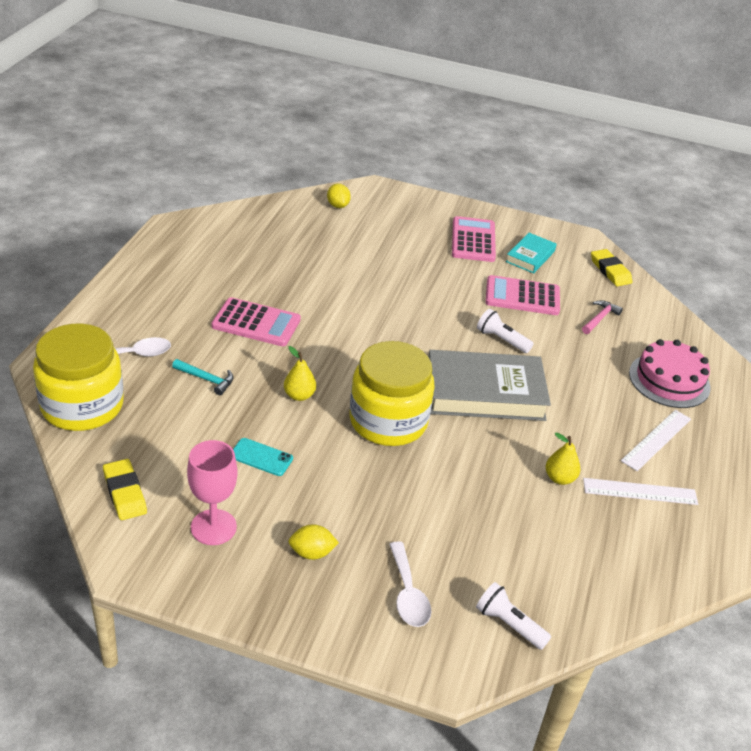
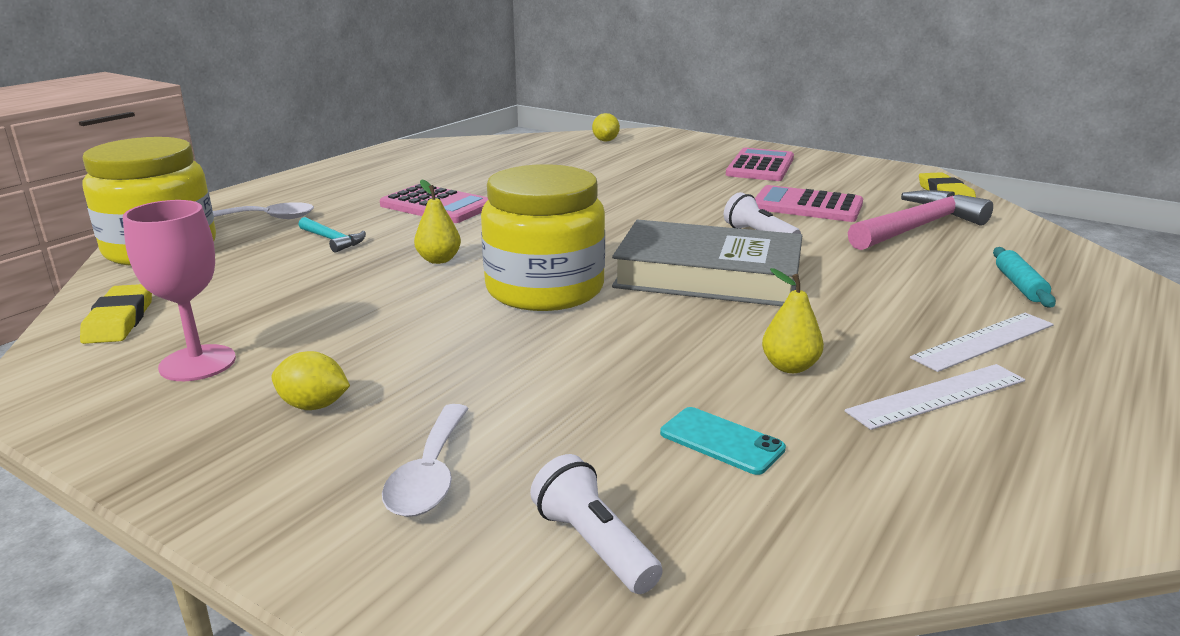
camera: 20 degrees right, 15 degrees down
(261, 457) = (335, 306): turquoise phone -> turquoise phone (721, 441)
(530, 256) = (833, 180): turquoise book -> none
(600, 318) = (917, 227): pink hammer -> pink hammer, size x2.07
(640, 491) = (937, 396): white ruler -> white ruler turned 45 degrees counterclockwise
(669, 380) = (1019, 285): pink cake -> turquoise rolling pin

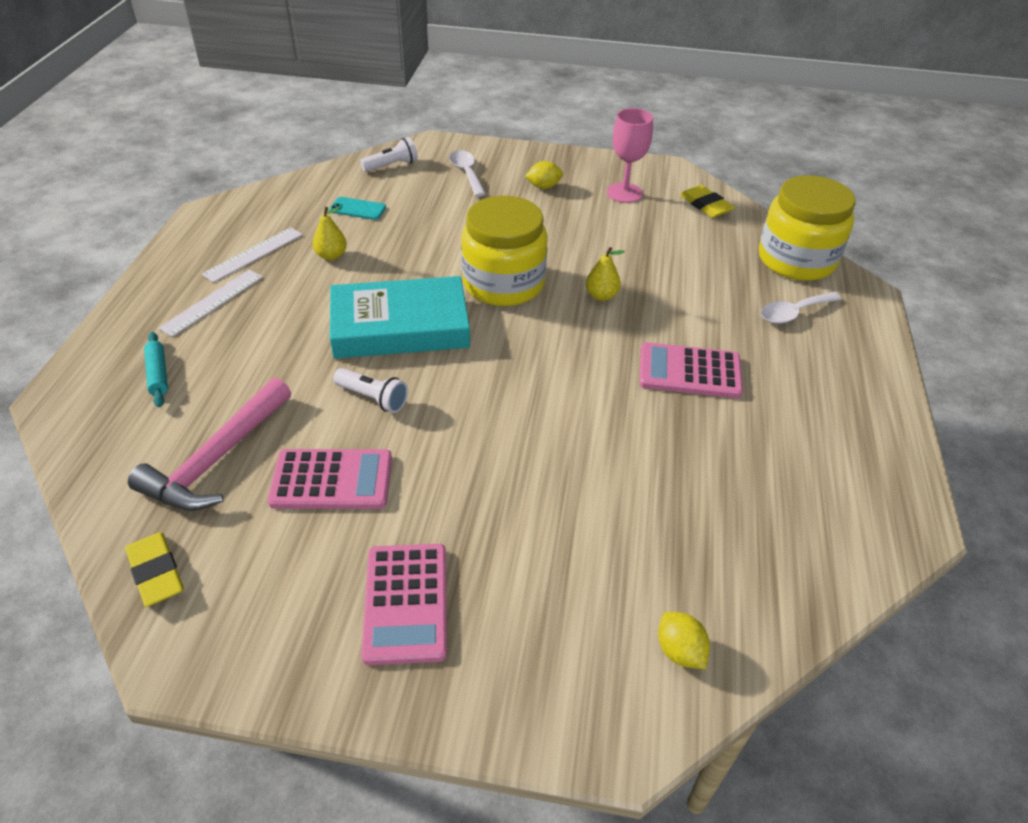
camera: 155 degrees right, 20 degrees up
(332, 240) = (702, 299): turquoise hammer -> none
(594, 545) = (392, 166): white flashlight -> white flashlight turned 60 degrees counterclockwise
(708, 275) = (400, 326): grey book -> turquoise book

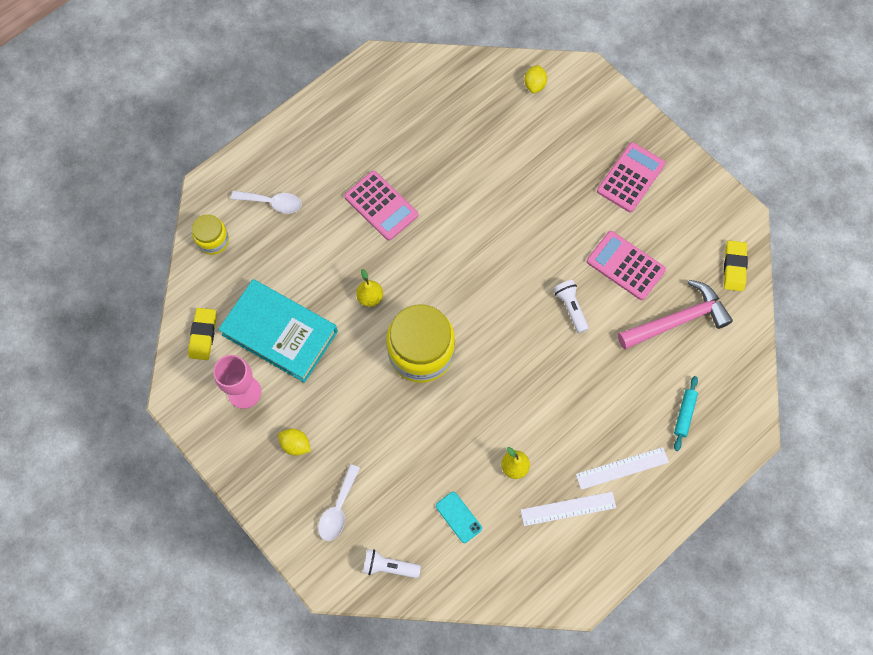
camera: 140 degrees left, 25 degrees up
(400, 326) = (516, 358): turquoise book -> turquoise book (280, 333)
(796, 260) = (213, 240): yellow jar -> yellow jar, size x0.52

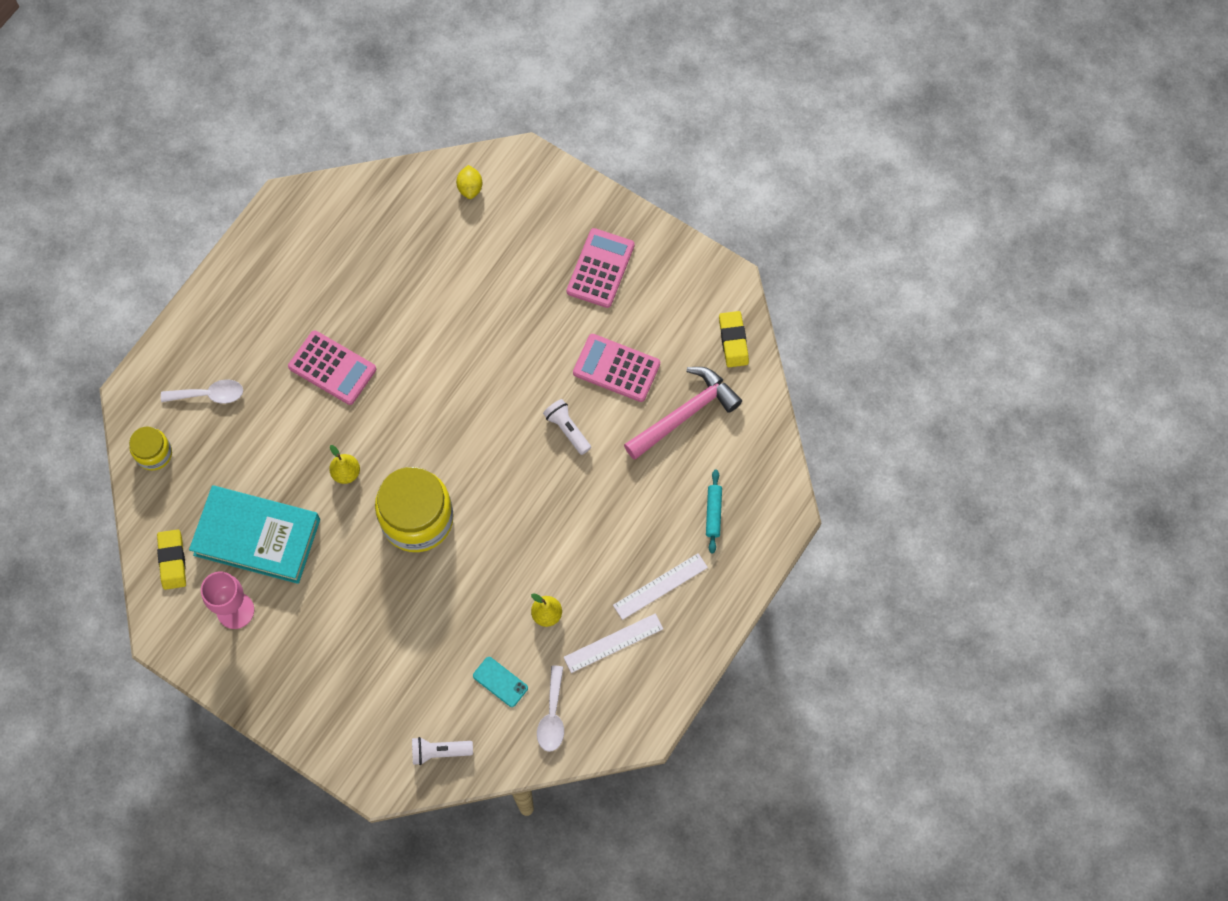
camera: 15 degrees left, 0 degrees up
(296, 445) = (307, 652): yellow lemon -> none
(338, 509) = (370, 707): white spoon -> white spoon (552, 716)

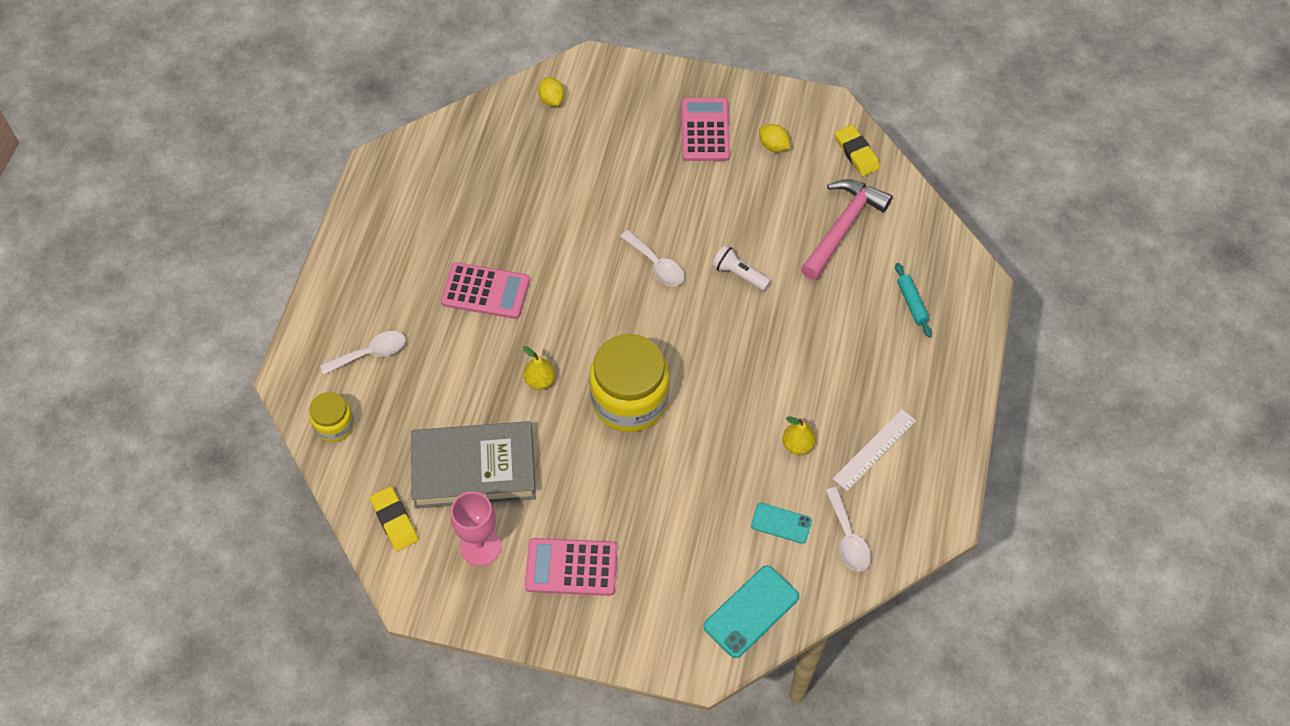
camera: 20 degrees left, 10 degrees down
(257, 537) = (474, 469): turquoise book -> grey book
(439, 752) = (751, 611): white flashlight -> turquoise phone
(496, 394) = (657, 265): none -> white spoon
(616, 368) = (760, 208): pink calculator -> pink calculator (571, 567)
(657, 307) = (773, 146): none -> yellow lemon
(660, 586) = (894, 383): white ruler -> none

